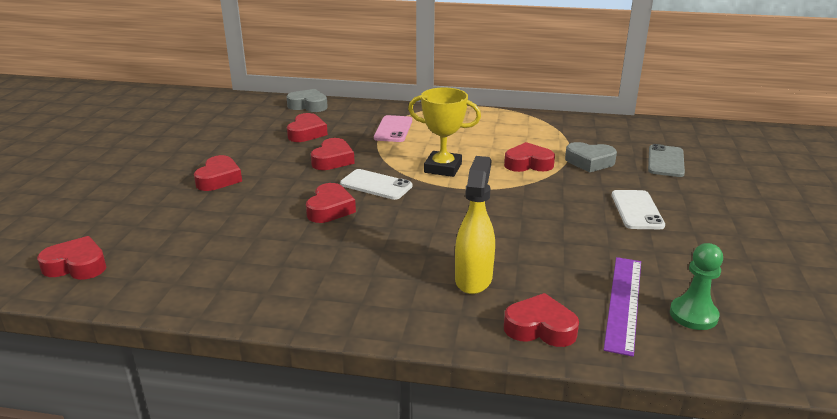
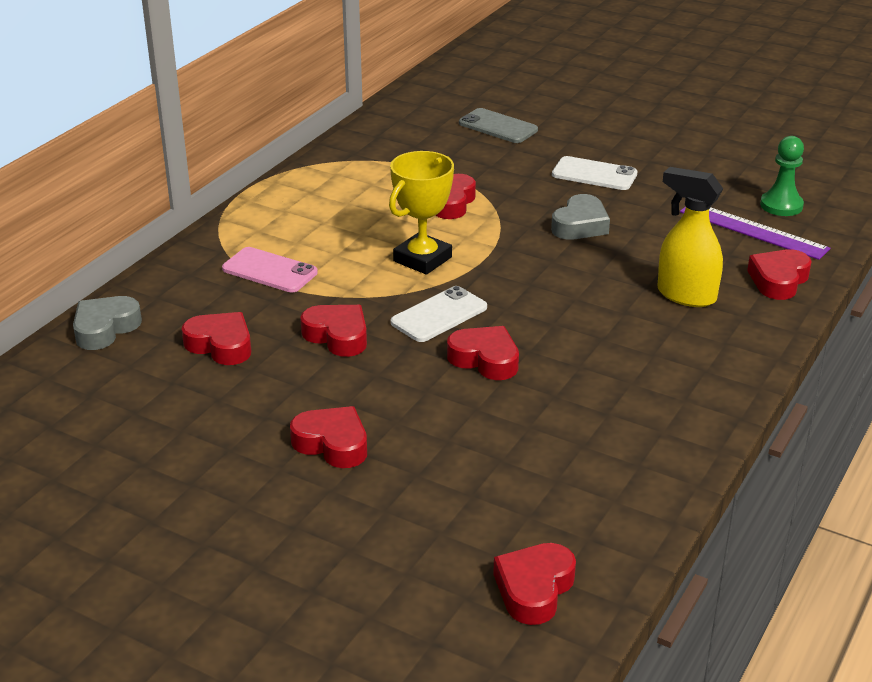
camera: 70 degrees left, 5 degrees up
(589, 162) = (470, 166): grey heart -> grey heart (580, 225)

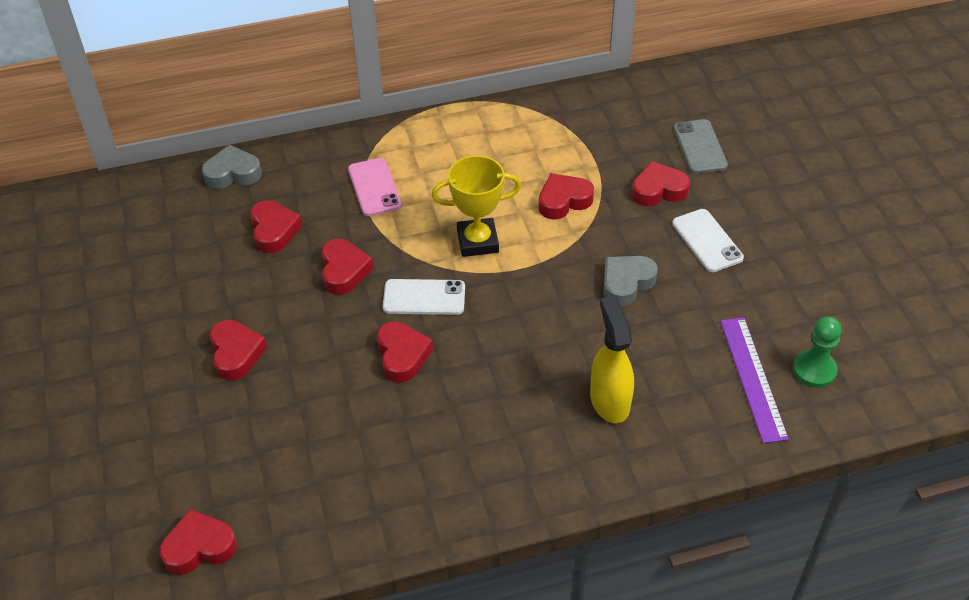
camera: 45 degrees right, 15 degrees up
(580, 225) = (626, 283): grey heart -> grey heart turned 150 degrees clockwise
(778, 280) = (700, 438): red heart -> red heart (658, 190)

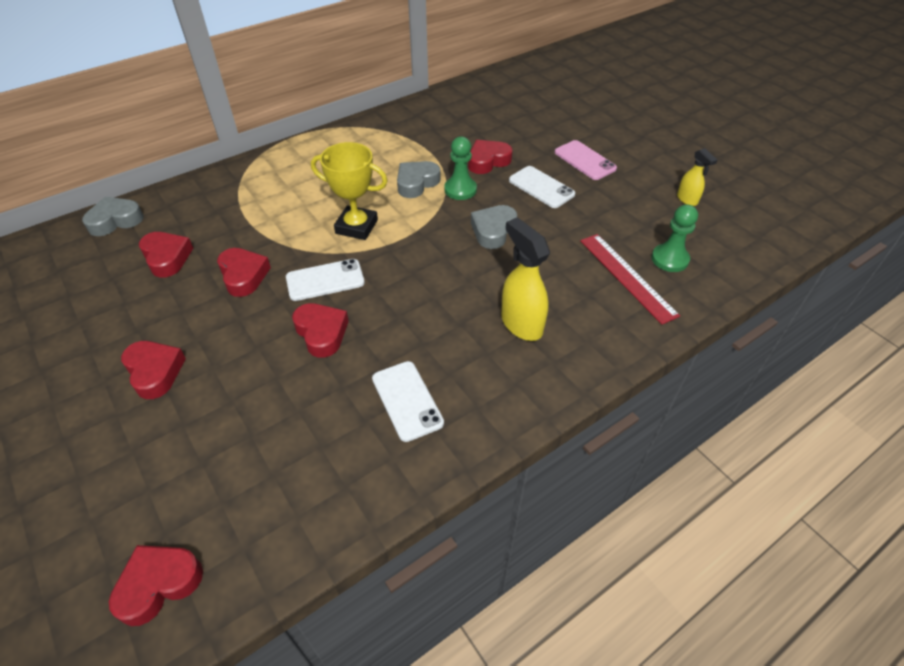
camera: 20 degrees left, 0 degrees up
(374, 187) = (251, 205): pink phone -> pink phone (585, 160)
(461, 449) = (407, 400): none -> white phone
(477, 241) = (356, 227): yellow trophy -> yellow trophy turned 45 degrees clockwise
(563, 201) = (416, 183): red heart -> grey heart
(610, 221) = (460, 190): none -> green pawn
(700, 147) = (505, 127): grey phone -> none
(752, 378) = (627, 277): purple ruler -> red ruler
(878, 300) = (687, 200): none -> yellow spray bottle

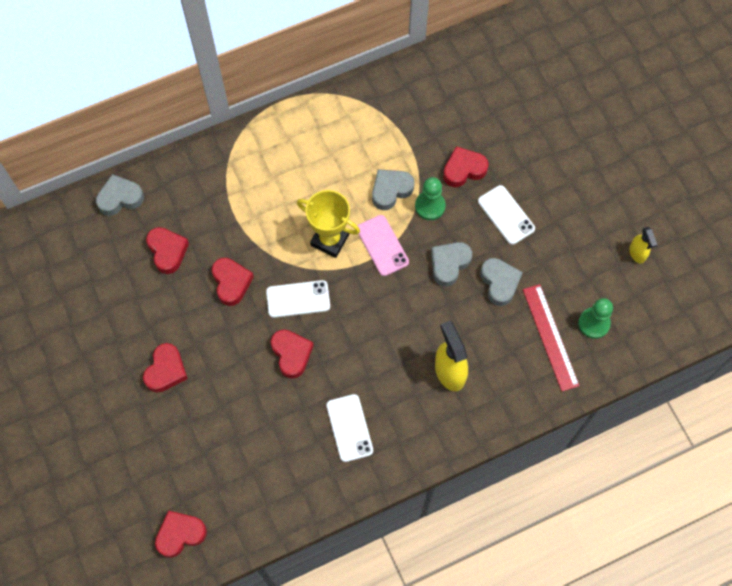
camera: 10 degrees right, 20 degrees up
(155, 372) = (166, 370): red heart -> red heart turned 45 degrees clockwise
(553, 239) = (499, 283): none -> grey heart
(585, 160) = (558, 183): pink phone -> pink phone (382, 245)

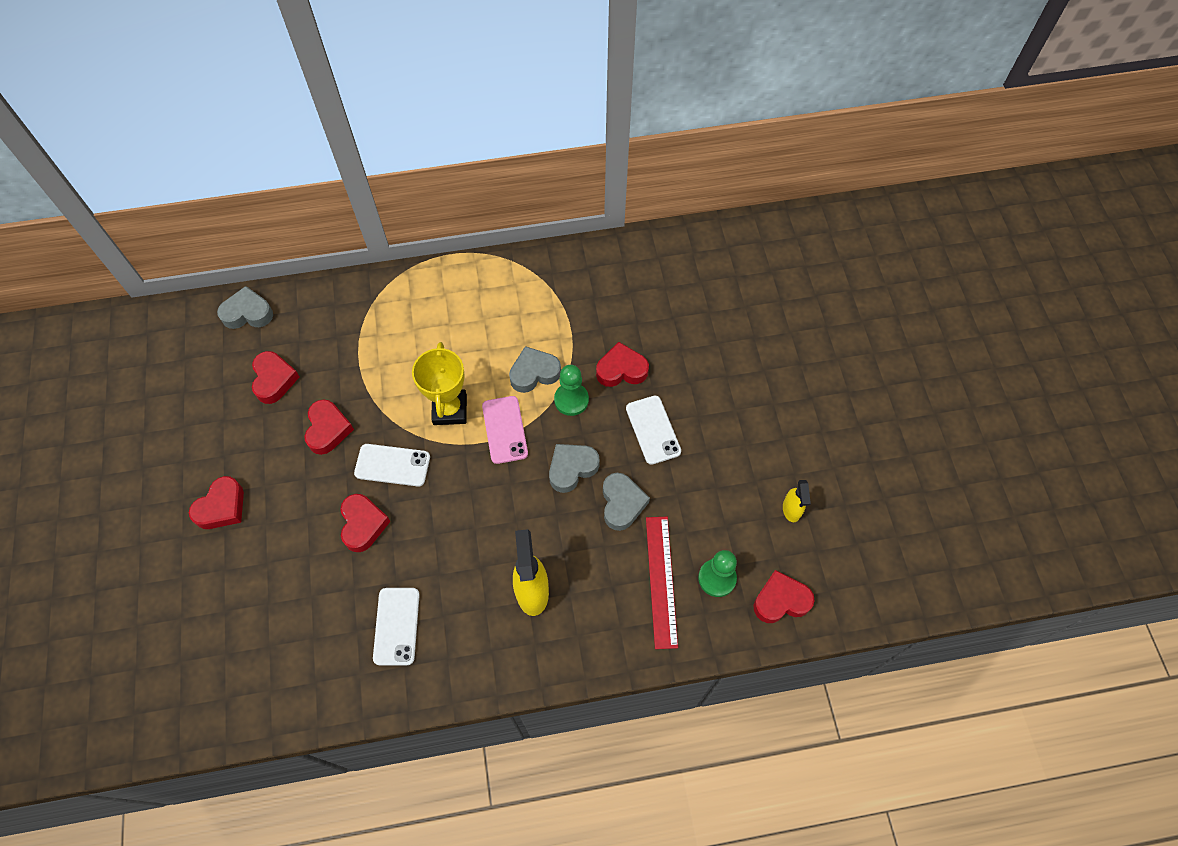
camera: 15 degrees right, 5 degrees down
(180, 534) = (163, 699): red heart -> red heart (781, 600)
(330, 240) = (450, 409): yellow trophy -> yellow trophy turned 45 degrees clockwise

